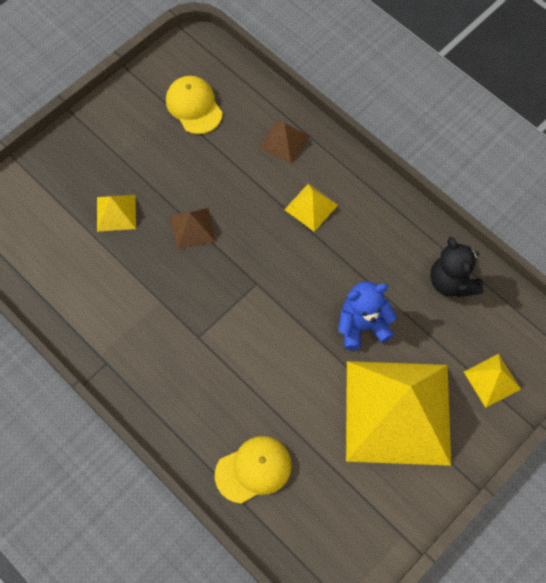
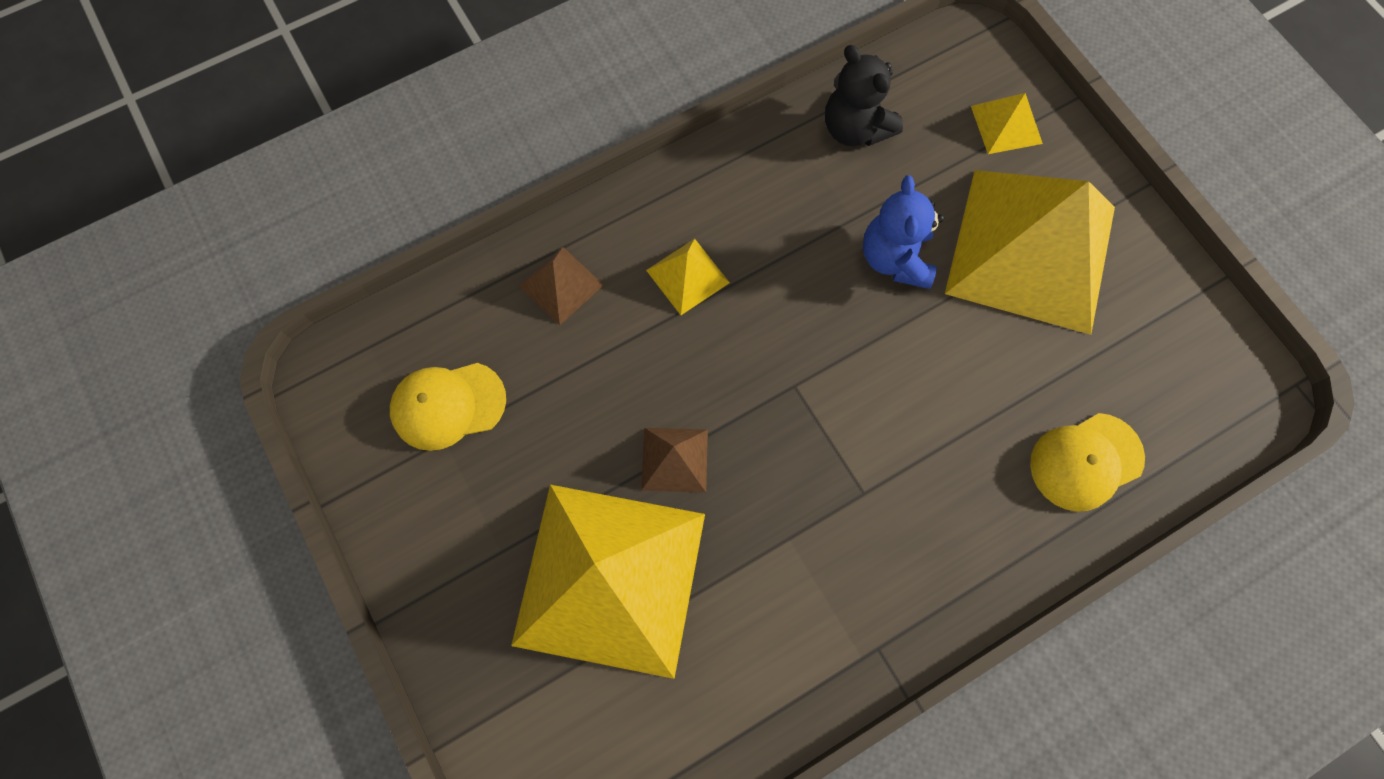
camera: 75 degrees left, 5 degrees up
(116, 213) = (610, 578): yellow pyramid -> yellow pyramid, size x2.43
(253, 469) = (1085, 462): yellow cap -> yellow cap turned 105 degrees counterclockwise
(451, 282) = (855, 128): black teddy bear -> black teddy bear turned 60 degrees clockwise

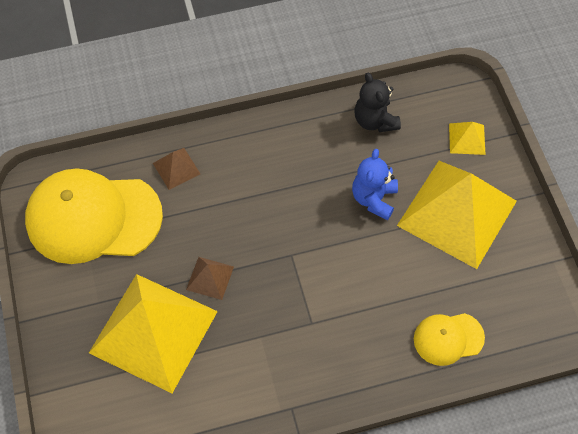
camera: 15 degrees right, 10 degrees down
(448, 405) = (93, 218): yellow cap -> yellow cap, size x2.04
(688, 276) = (250, 180): yellow pyramid -> none

